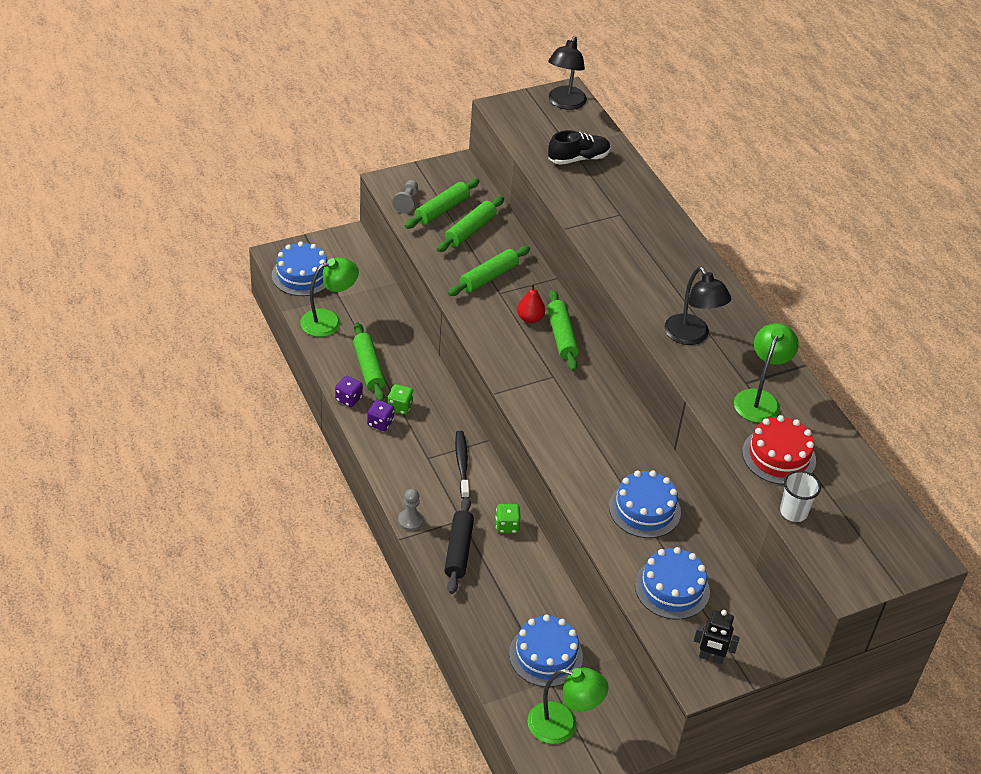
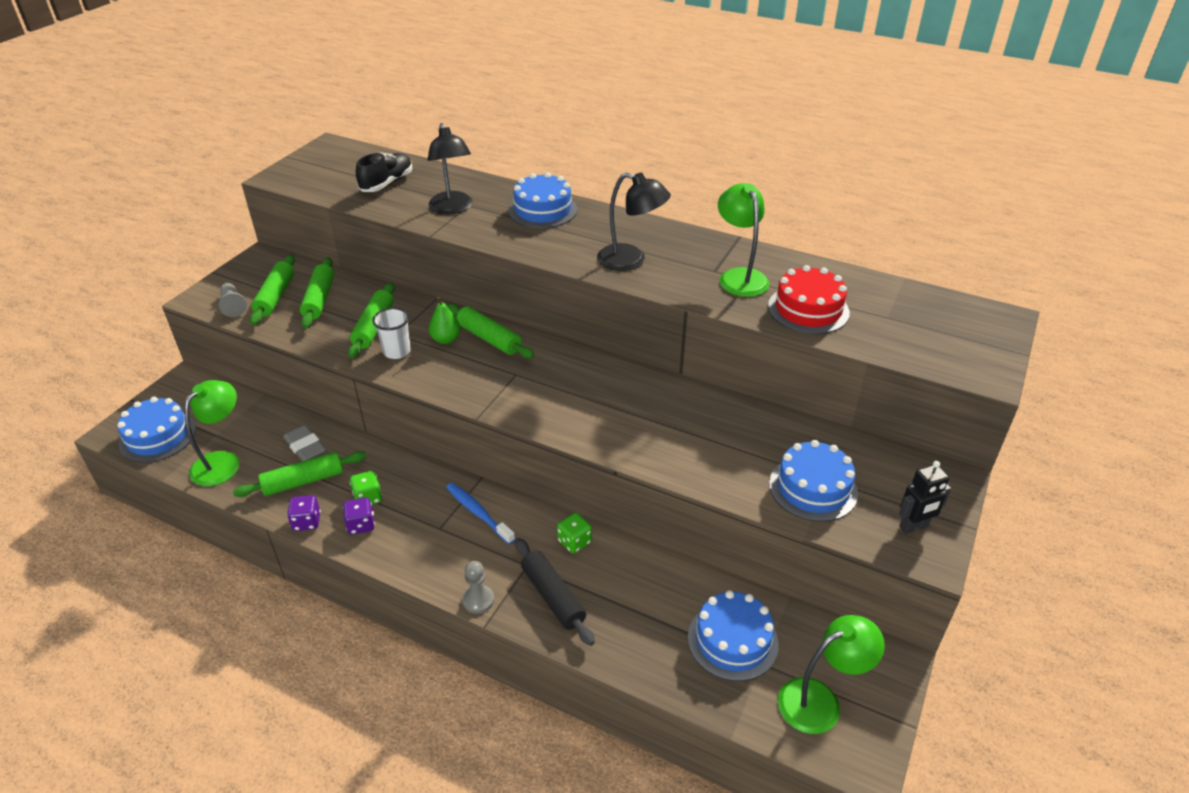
camera: 35 degrees left, 5 degrees down
(369, 368) = (303, 481): green rolling pin -> green rolling pin turned 60 degrees counterclockwise
(389, 342) = (305, 447): none -> grey eraser
(462, 464) = (478, 513): black toothbrush -> blue toothbrush
(530, 318) = (446, 339): red pear -> green pear
(564, 103) = (333, 153): black lamp -> black lamp (452, 208)
(644, 509) = (713, 436): blue cake -> blue cake (543, 210)
(793, 512) = (875, 344): white cup -> white cup (397, 351)

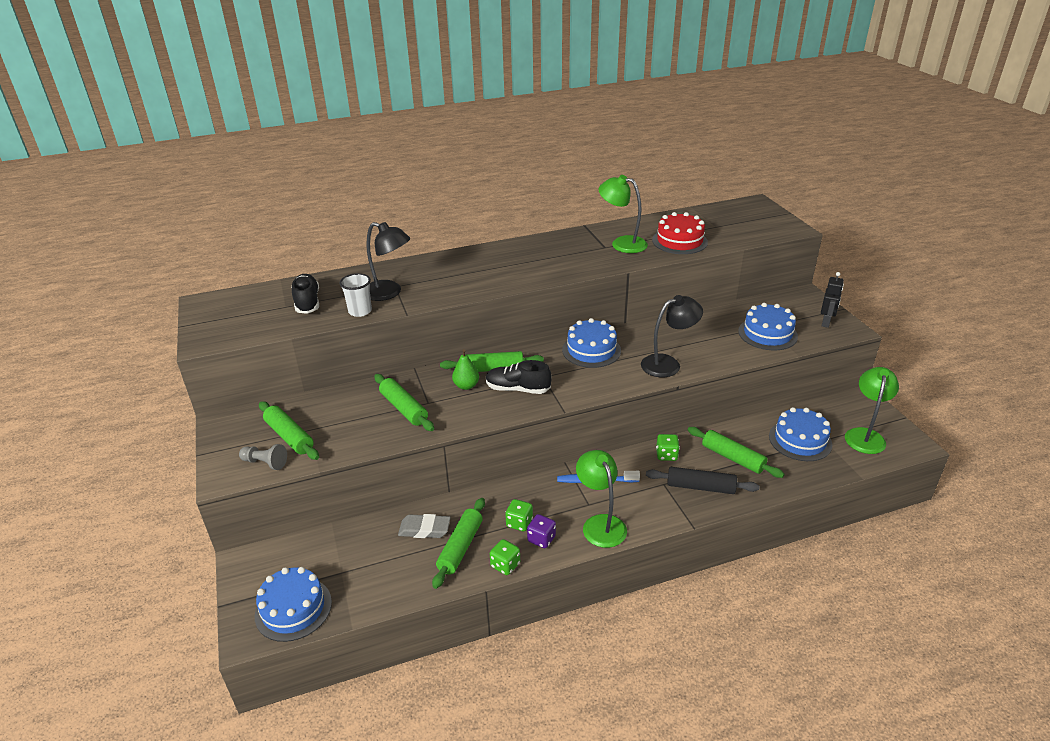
camera: 45 degrees left, 5 degrees down
(223, 461) = (379, 582): green lamp -> green lamp (600, 524)
(307, 522) = (505, 565): purple dice -> green dice
(319, 299) = (329, 418): green rolling pin -> green rolling pin (733, 458)
(397, 351) = (447, 411): white cup -> white cup (360, 311)
(477, 370) = (517, 389): none -> black shoe
(478, 600) = (670, 519): grey pawn -> none
(543, 210) = (450, 265): blue cake -> blue cake (591, 350)
(631, 260) = (554, 264): black lamp -> black lamp (668, 364)

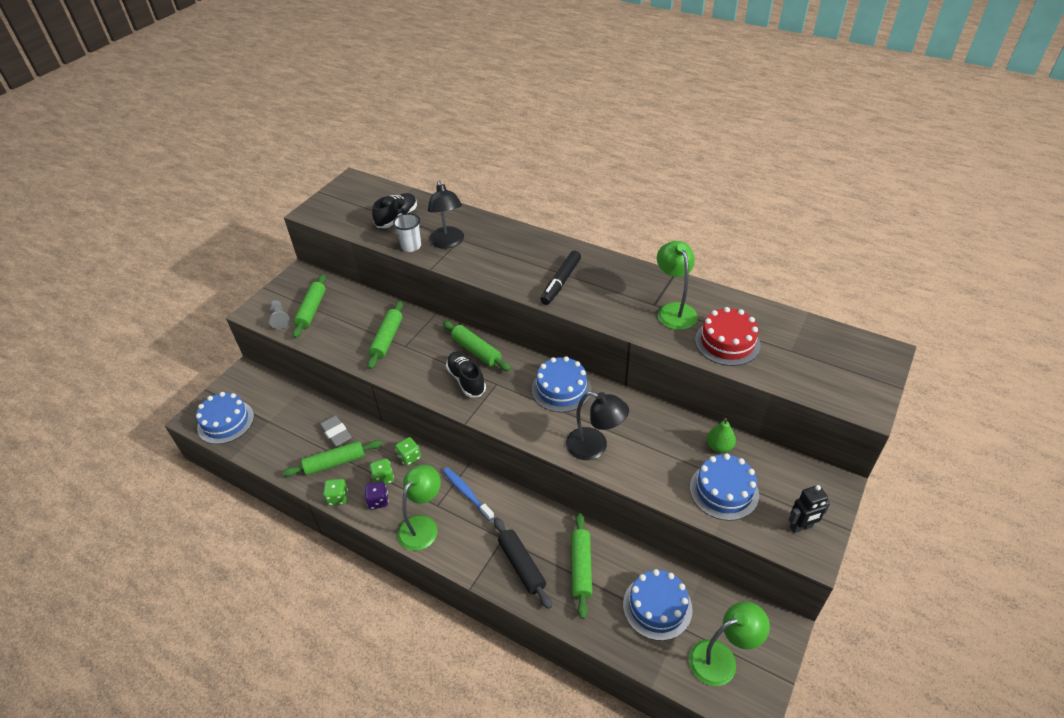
camera: 50 degrees right, 10 degrees up
(466, 386) = (442, 351): green pear -> green pear (719, 447)
(523, 268) = (560, 282): none -> black marker
(666, 455) = (539, 520): green dice -> green dice (409, 457)

